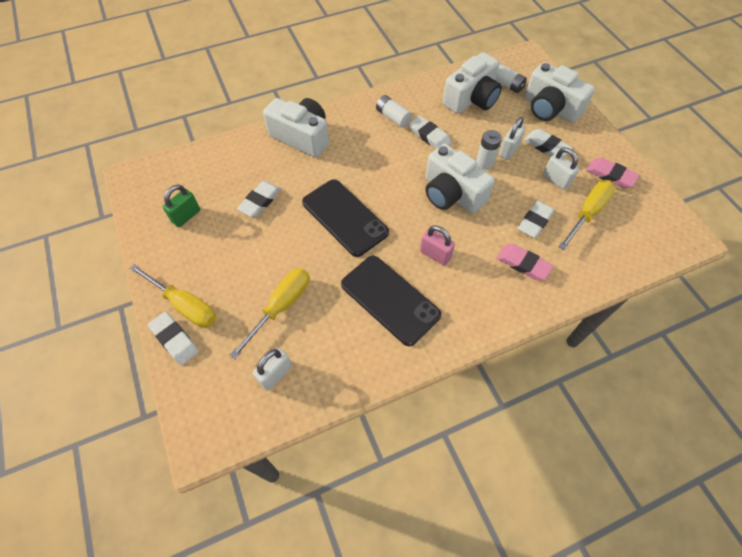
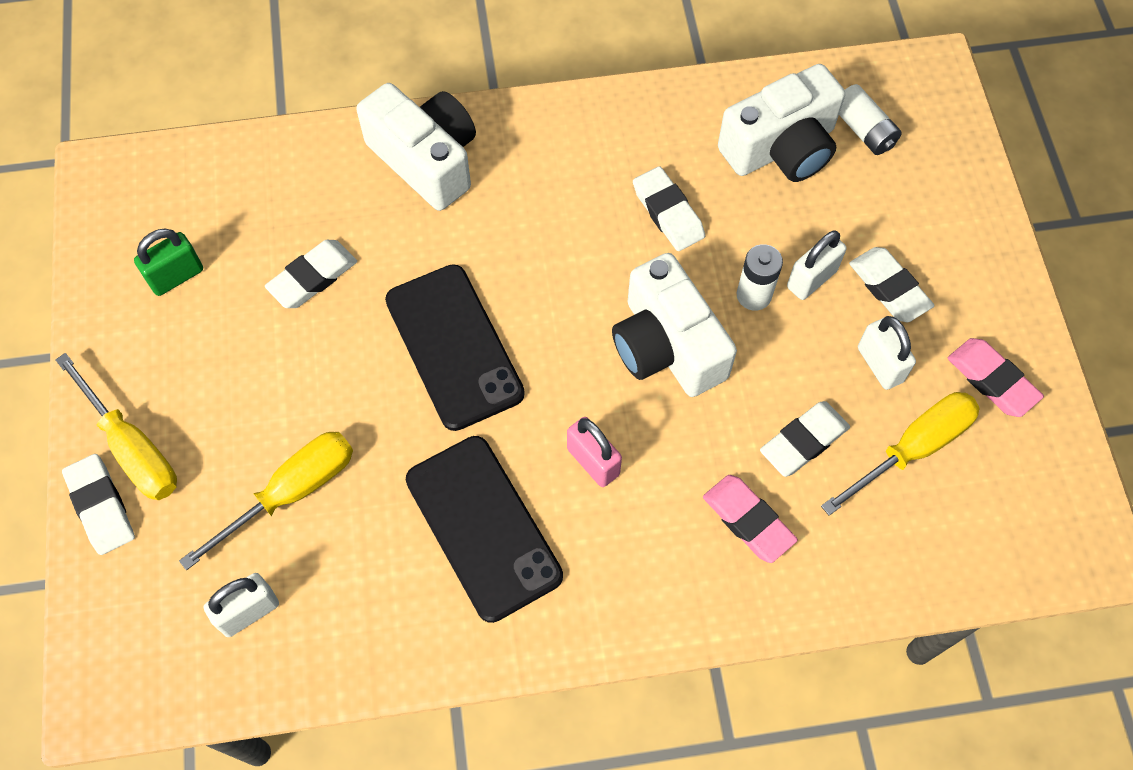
camera: 15 degrees right, 5 degrees up
(393, 117) = (611, 155): white battery -> none
(550, 109) = (931, 205): white camera -> none

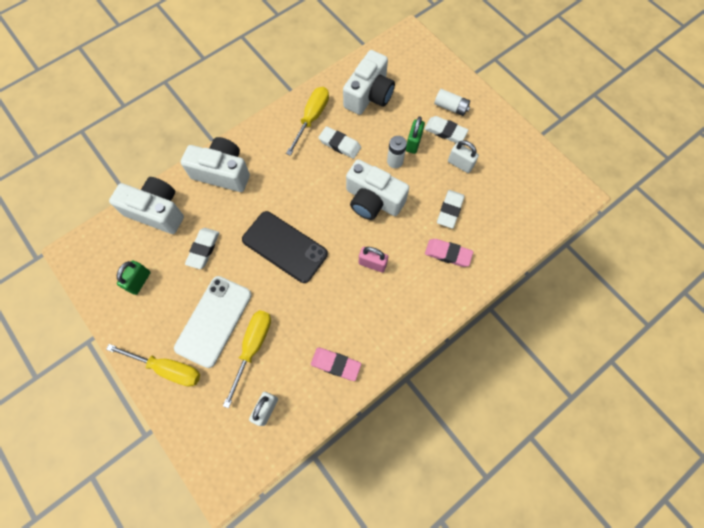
camera: 30 degrees left, 5 degrees up
(101, 506) = (169, 402): white eraser -> none
(255, 410) = (214, 321): none -> white phone
(276, 172) = (157, 211): none -> white camera
(483, 527) = (344, 316): black phone -> none
(811, 279) = (413, 143): white padlock -> green padlock
(863, 130) = (397, 72): white battery -> white battery (451, 107)
(913, 448) = (492, 191): yellow screwdriver -> yellow screwdriver (312, 118)
(992, 380) = (505, 148): pink eraser -> pink eraser (335, 364)

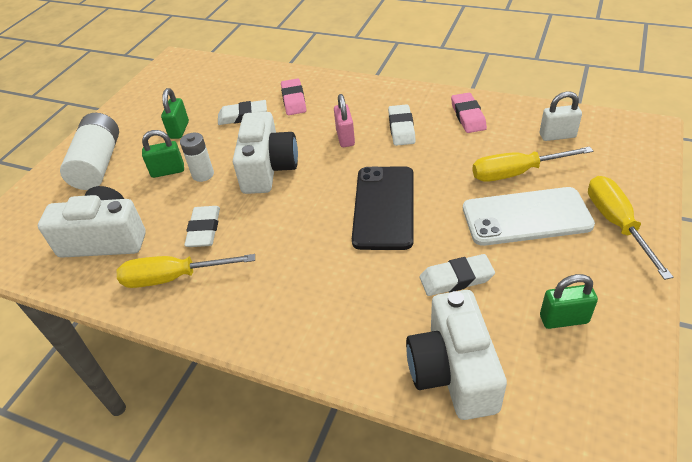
camera: 115 degrees left, 25 degrees down
(222, 172) = (328, 329): white camera -> none
(445, 131) = (138, 155): white eraser -> white eraser (401, 128)
(451, 107) = (98, 164): white battery -> white battery, size x1.78
(460, 164) = (179, 130): white padlock -> green padlock

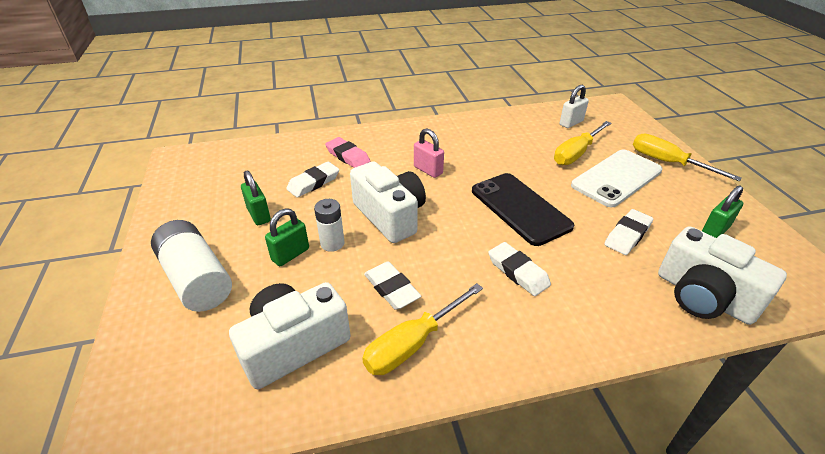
camera: 40 degrees left, 5 degrees down
(401, 128) = (463, 150): white eraser -> white eraser (518, 272)
(468, 116) = (500, 128): pink eraser -> none

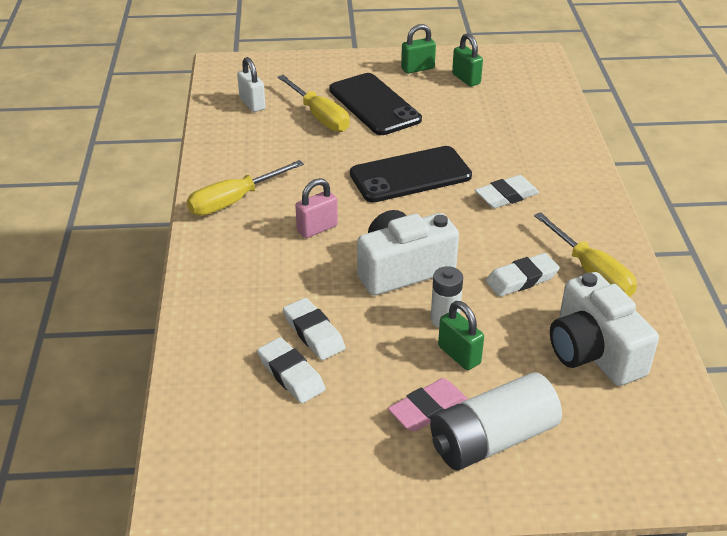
camera: 80 degrees left, 0 degrees up
(259, 215) = (375, 387): green padlock -> green padlock (417, 68)
(347, 156) = (257, 297): pink eraser -> pink eraser (428, 409)
(616, 178) = (374, 105): white phone -> black phone
(627, 235) = (464, 124): white eraser -> white eraser (291, 374)
(667, 162) = (356, 69): yellow screwdriver -> yellow screwdriver (234, 201)
(703, 296) = (544, 110): white camera -> none

